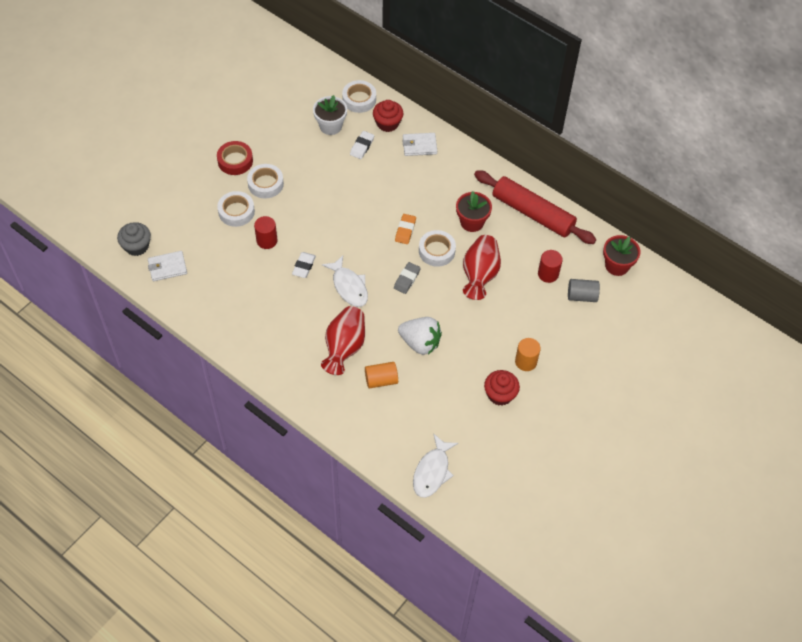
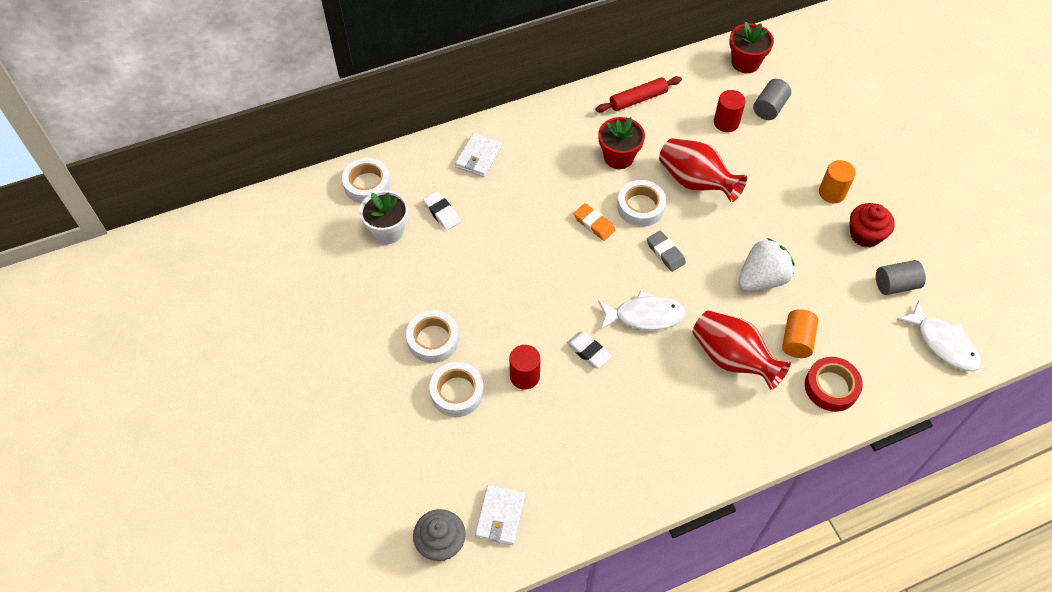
camera: 60 degrees left, 0 degrees up
(235, 161) = (372, 359): red tape -> red tape (831, 387)
(387, 123) = (424, 172): red cupcake -> none
(466, 427) = (895, 285): none -> grey cylinder
(532, 213) = (638, 99): red rolling pin -> red rolling pin, size x0.55

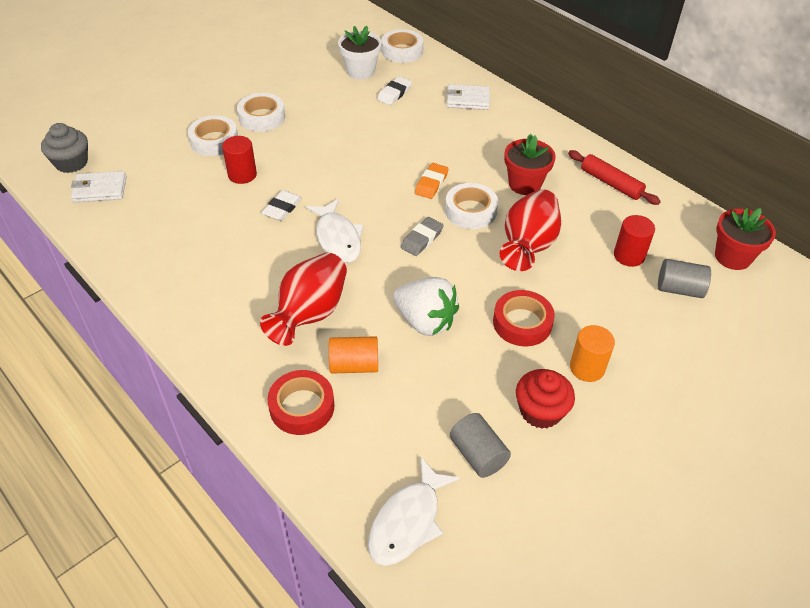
camera: 70 degrees right, 10 degrees down
(779, 216) = (522, 323): none -> red tape

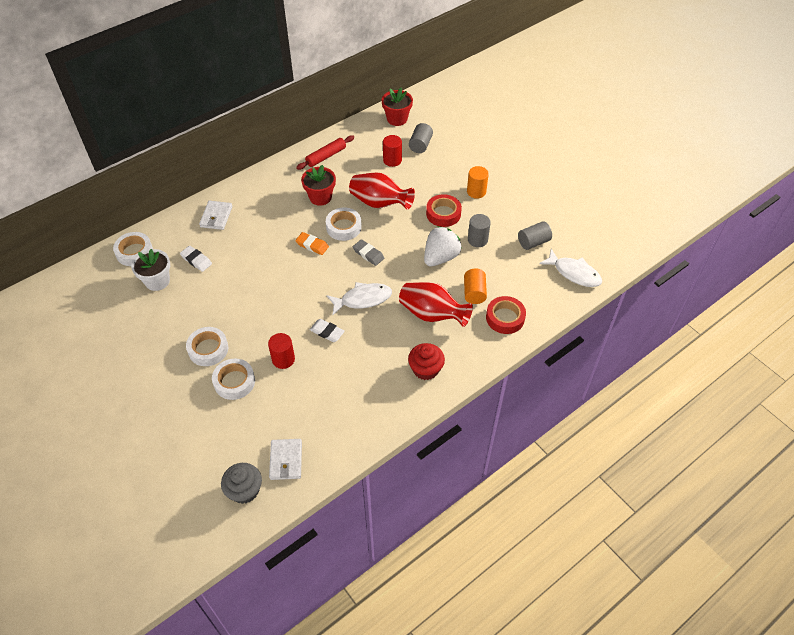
camera: 85 degrees left, 5 degrees up
(471, 370) = (477, 240): none -> grey cylinder
(540, 411) = (505, 214): red cupcake -> red cupcake (425, 369)

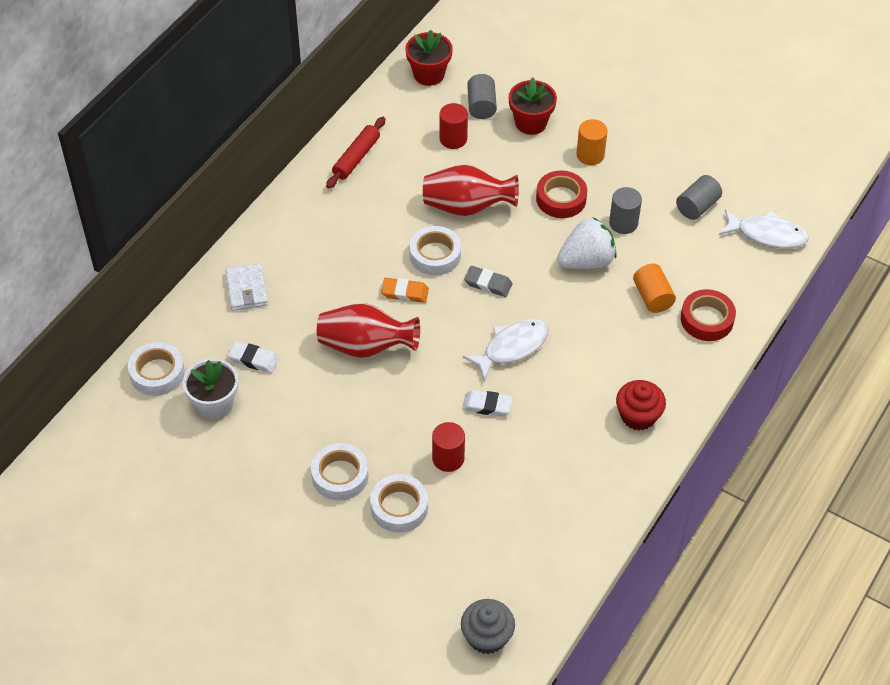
camera: 20 degrees left, 0 degrees up
(286, 460) = (520, 584): white wallet -> none
(320, 197) = (380, 220): red flower pot -> red flower pot (531, 123)
(432, 314) = (612, 342): red vase -> red vase (366, 346)
(440, 257) = (586, 261): white strawberry -> white strawberry turned 45 degrees clockwise

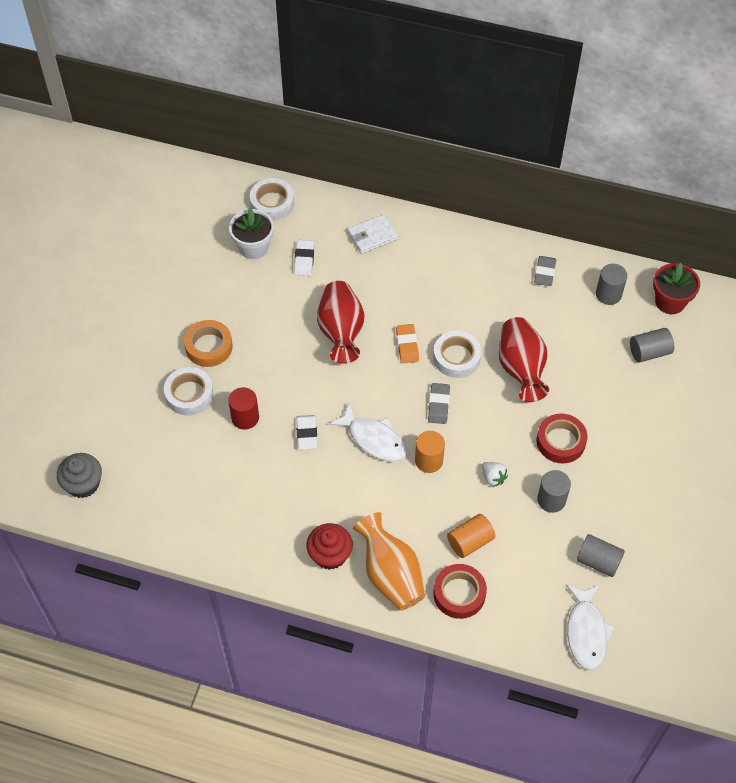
camera: 75 degrees right, 5 degrees up
(340, 476) = (209, 347): white tape -> orange tape
(356, 158) = (544, 273): red rolling pin -> grey eraser
(402, 116) = (608, 294): none -> grey cylinder
(453, 139) = (598, 339): red cylinder -> none
(531, 123) = (645, 396): red flower pot -> none
(586, 261) = (493, 478): white strawberry -> white strawberry, size x0.50
(590, 155) = (626, 455): orange cylinder -> orange cylinder (429, 460)
(673, 369) = (390, 574): none -> orange vase

